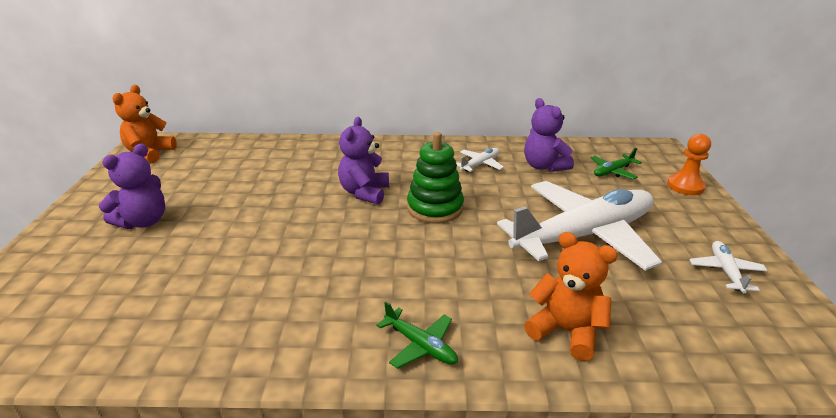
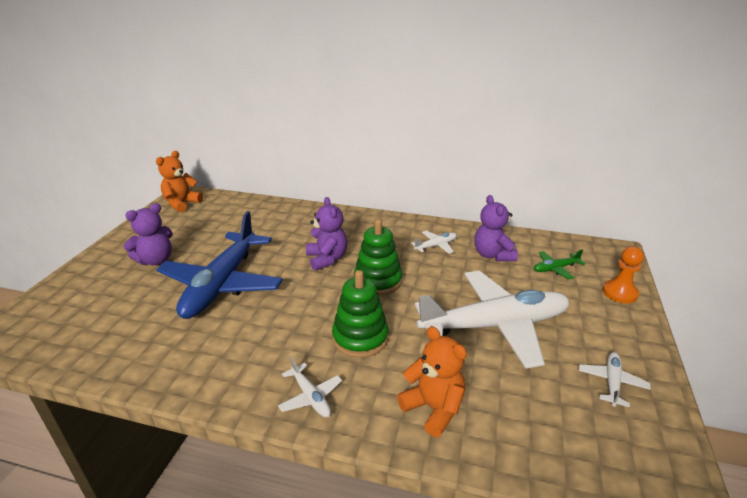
camera: 15 degrees right, 0 degrees up
(247, 236) = (222, 284): none -> blue plane
(364, 193) = (327, 259): purple teddy bear -> purple teddy bear turned 135 degrees clockwise
(420, 345) = (310, 396): green plane -> white plane
(446, 270) = (360, 338): none -> green stacking toy

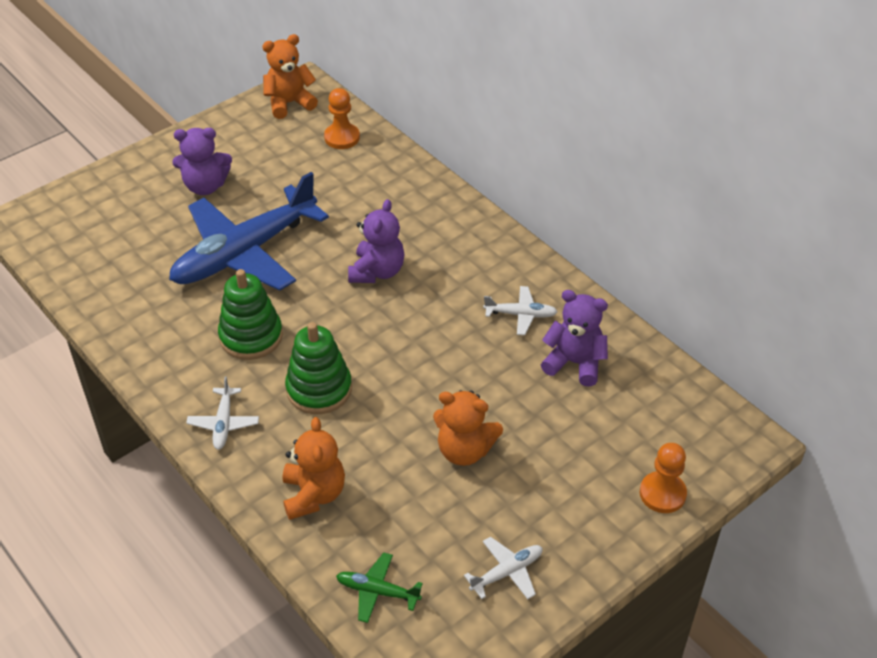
camera: 35 degrees right, 15 degrees up
(234, 208) = (342, 137): none -> orange pawn
(378, 281) = (402, 330): green stacking toy -> green stacking toy (251, 336)
(492, 255) = (574, 363): purple teddy bear -> purple teddy bear turned 90 degrees clockwise
(494, 326) = (464, 450): white plane -> orange teddy bear
(555, 268) = (628, 422): green plane -> green plane (378, 591)

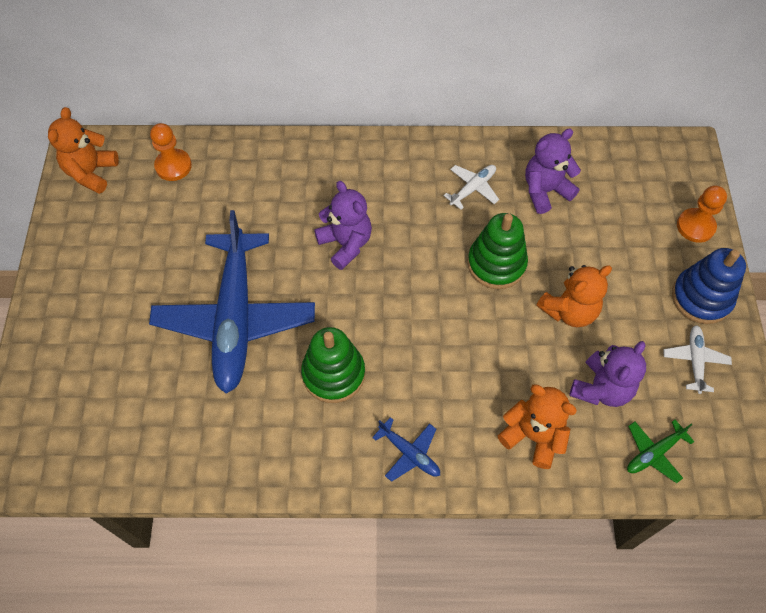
camera: 50 degrees left, 15 degrees up
(205, 186) = (126, 296): purple teddy bear -> purple teddy bear (601, 388)
(224, 423) = (409, 453): white plane -> blue plane
(319, 389) = (432, 363): green stacking toy -> green stacking toy (496, 264)
(583, 541) = (701, 298): none -> blue stacking toy

